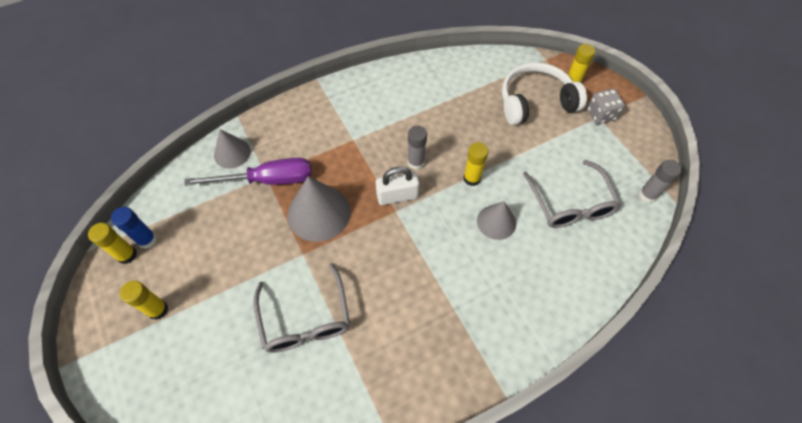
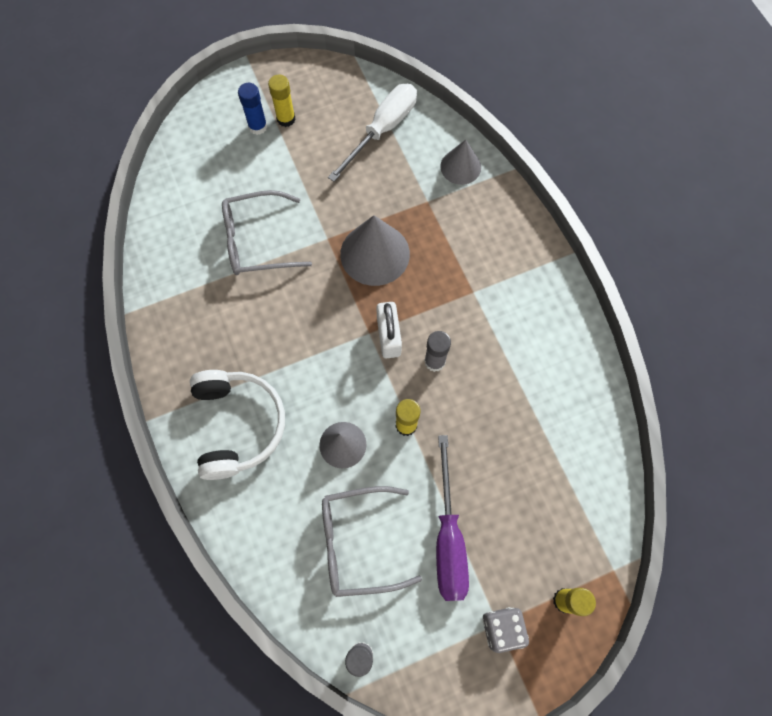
camera: 95 degrees right, 10 degrees up
(127, 255) = (345, 88): yellow glue stick -> none
(147, 240) = (360, 101): blue glue stick -> blue glue stick (258, 127)
(184, 217) = (382, 130): none -> white screwdriver
(267, 180) = (421, 202): purple screwdriver -> purple screwdriver (448, 538)
(535, 102) = (528, 534): white headphones -> white headphones (238, 425)

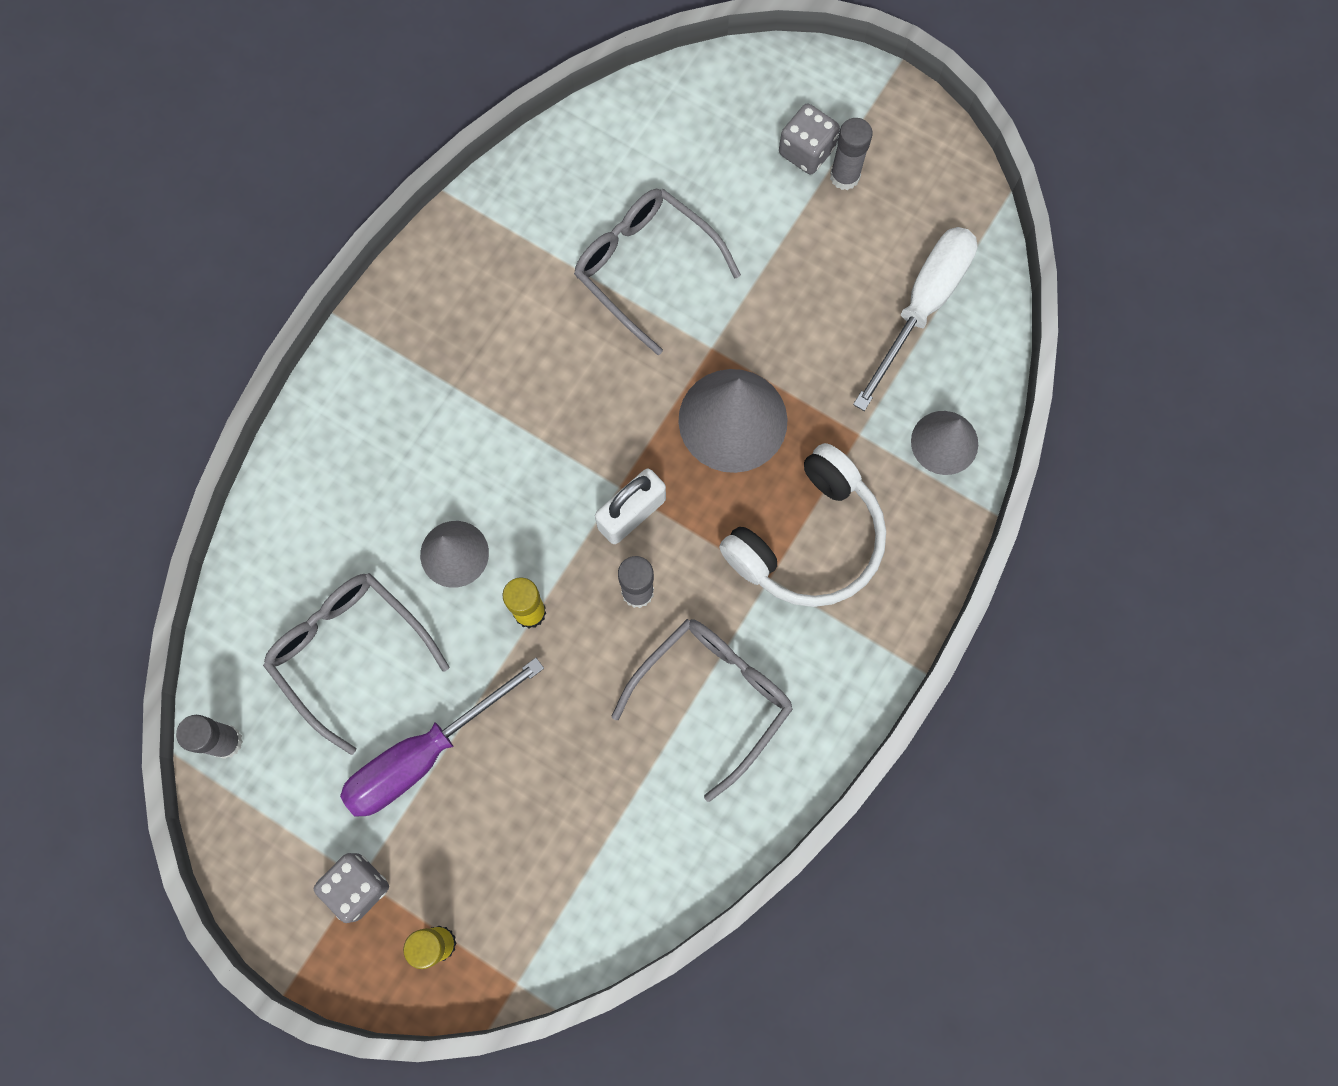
camera: 55 degrees right, 5 degrees up
(238, 425) = (396, 417): white headphones -> white headphones (808, 540)
(258, 127) = (806, 151): blue glue stick -> grey dice
(286, 119) = (844, 176): yellow glue stick -> grey glue stick
(382, 130) = (923, 306): white screwdriver -> white screwdriver turned 60 degrees counterclockwise
(518, 361) = (713, 696): none -> grey glasses

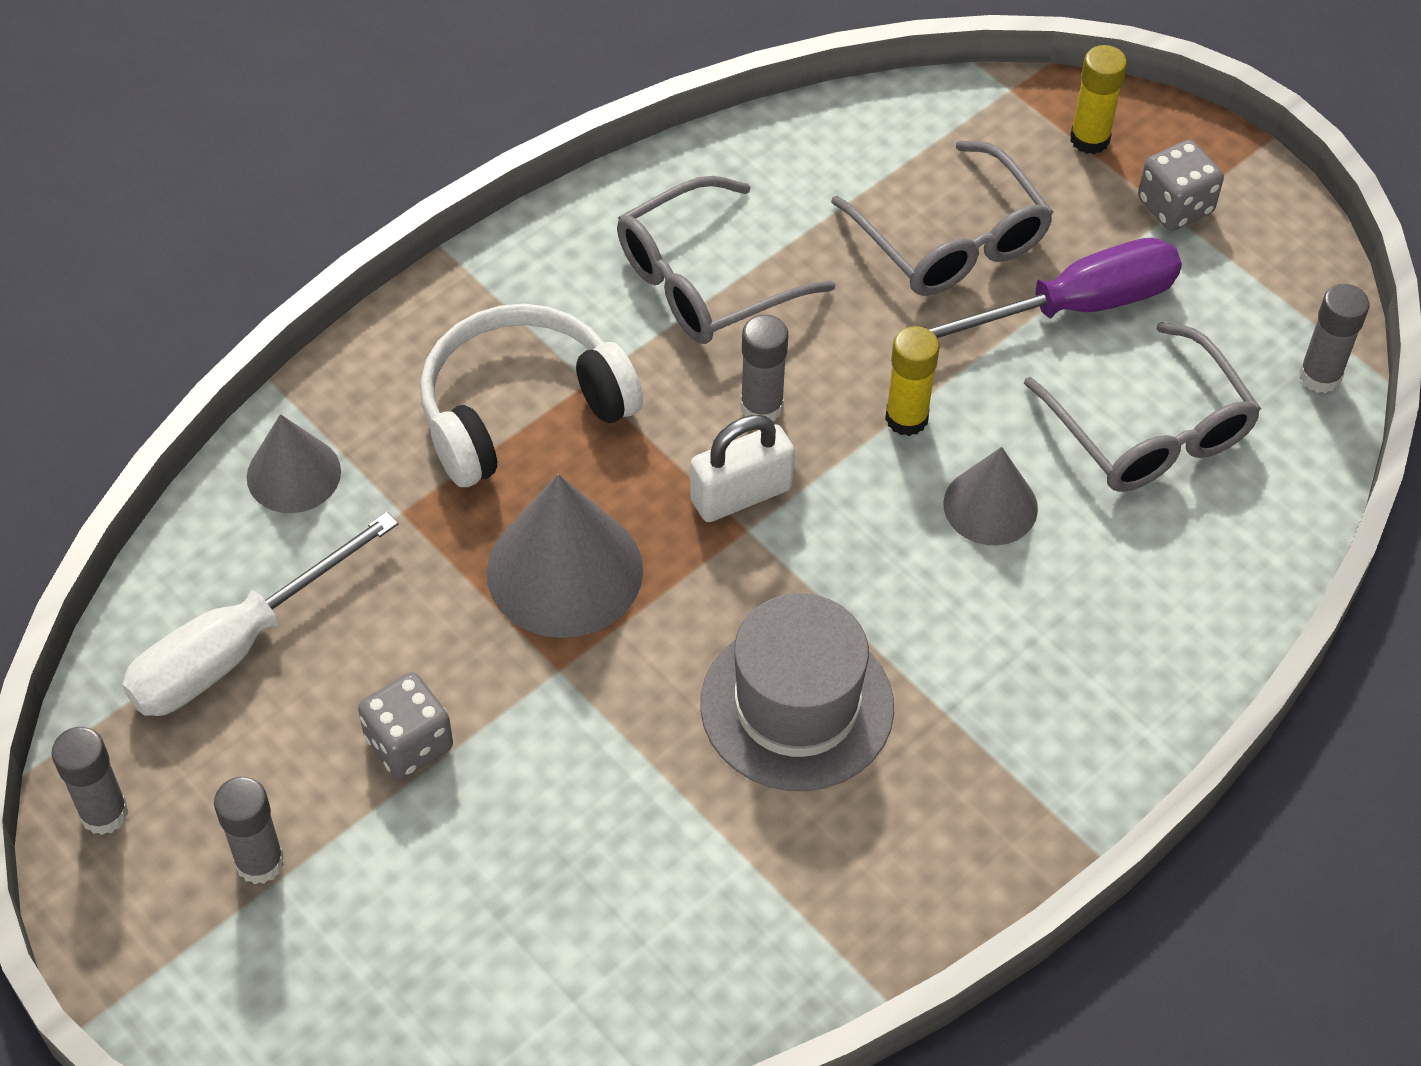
camera: 165 degrees left, 20 degrees down
(551, 364) = (797, 706): none -> grey hat
(645, 267) = (616, 806): grey glasses -> grey glasses (951, 241)
(806, 151) = (300, 917): grey dice -> grey dice (409, 743)
(950, 180) = (104, 813): none -> grey glue stick

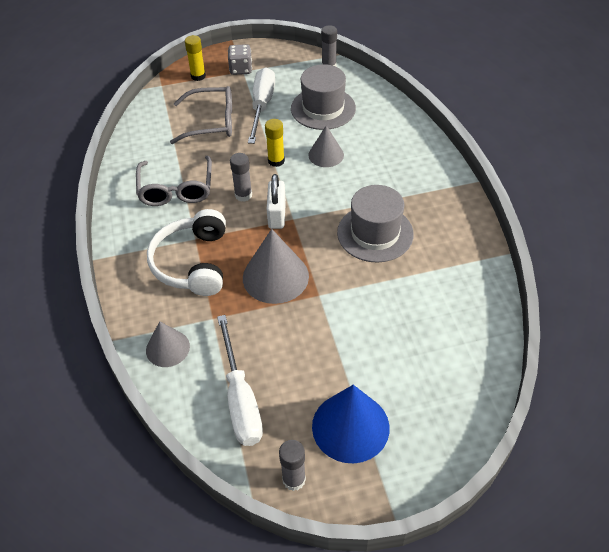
camera: 60 degrees left, 5 degrees down
(260, 862) = (350, 427): grey glue stick -> blue cone
(409, 743) = (323, 354): grey dice -> none
(1073, 307) = (262, 106): purple screwdriver -> white screwdriver
(1150, 431) = (323, 108): grey glasses -> grey hat

